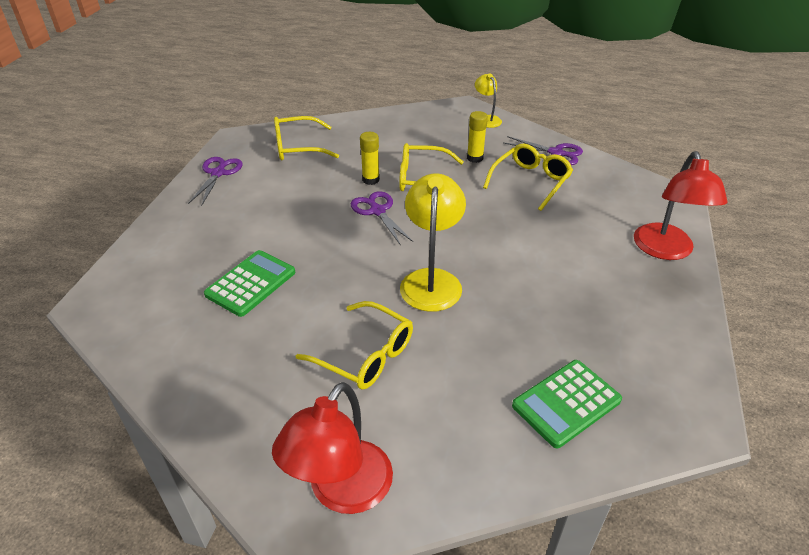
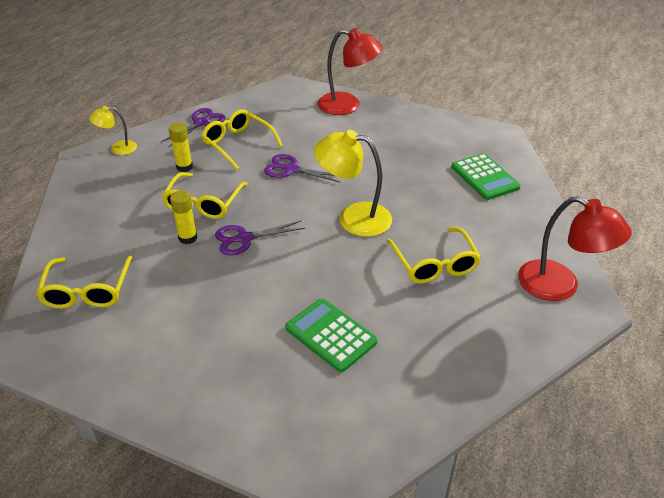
camera: 80 degrees left, 0 degrees up
(218, 173) = (107, 368): purple scissors -> purple scissors (291, 169)
(365, 355) = (434, 264): yellow glasses -> yellow glasses turned 120 degrees clockwise

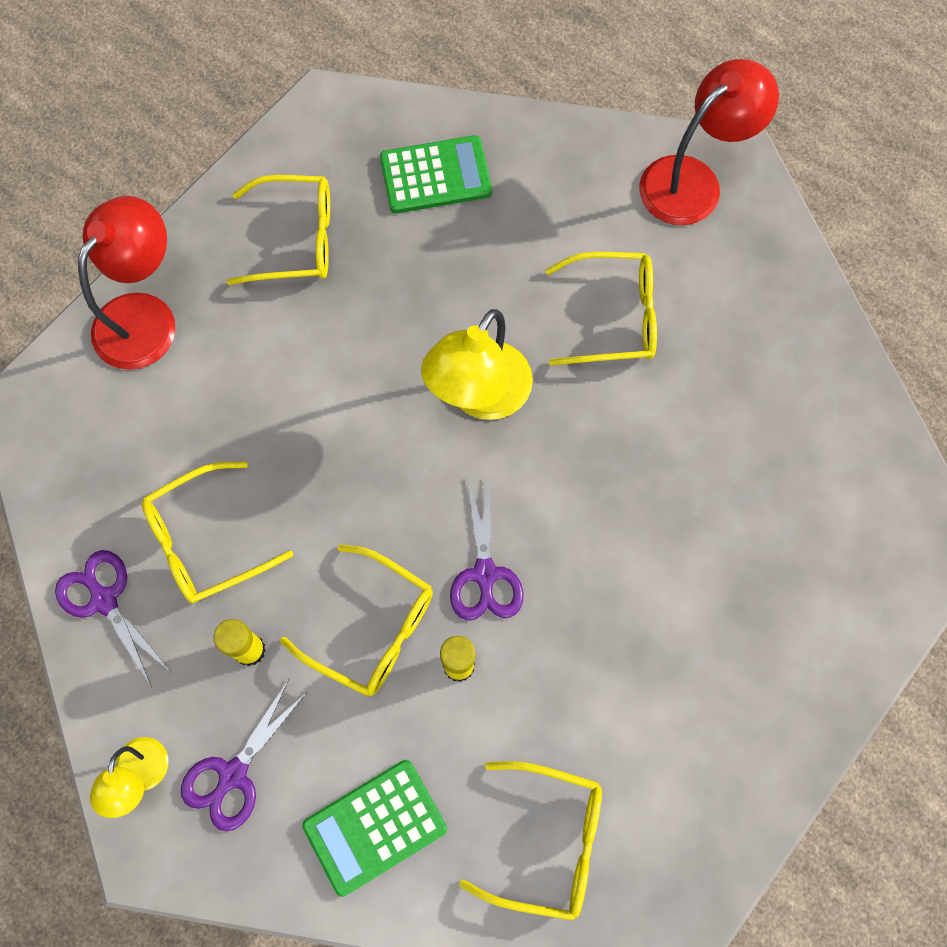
camera: 75 degrees left, 30 degrees up
(291, 169) = (319, 463): purple scissors -> purple scissors (233, 774)
(331, 335) = (718, 492): green calculator -> green calculator (375, 826)
(414, 139) = (295, 239): none -> yellow glasses

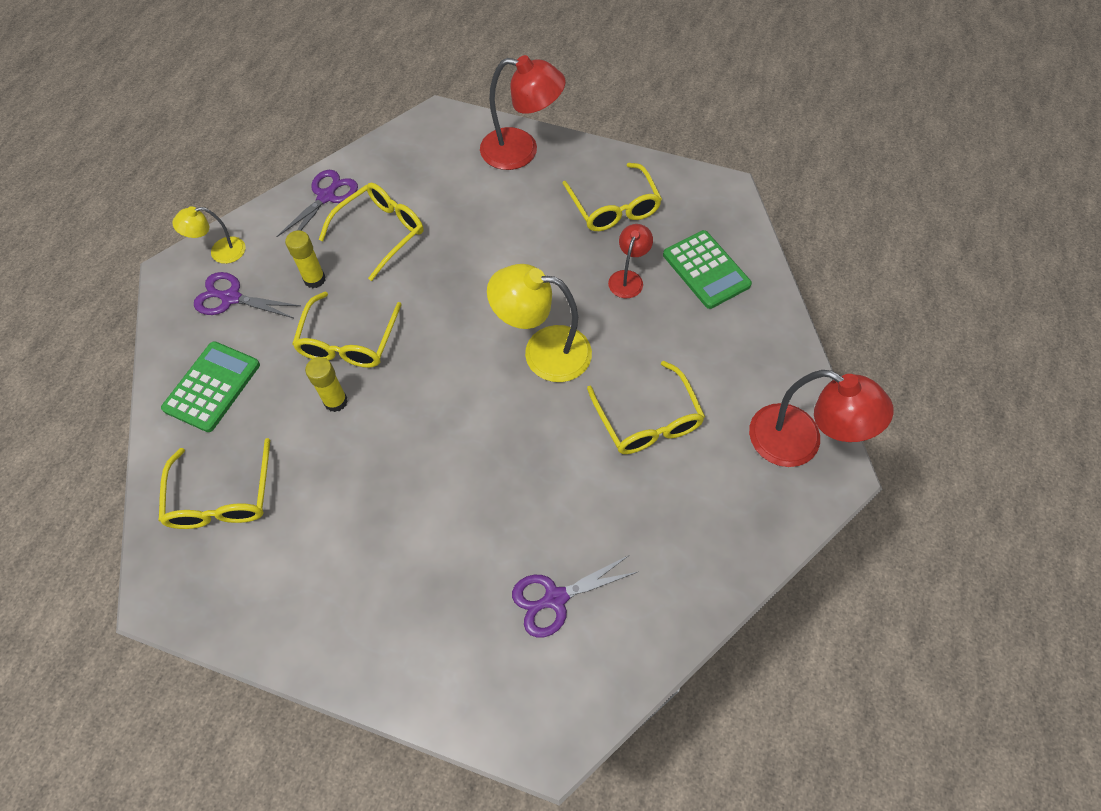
camera: 70 degrees right, 10 degrees down
(206, 541) = (381, 232): yellow glasses -> yellow glasses turned 90 degrees clockwise
(375, 826) = (212, 387): green calculator -> green calculator turned 75 degrees clockwise
(412, 264) = (628, 278): none -> red lamp
(485, 574) = (408, 397): purple scissors -> purple scissors (555, 598)

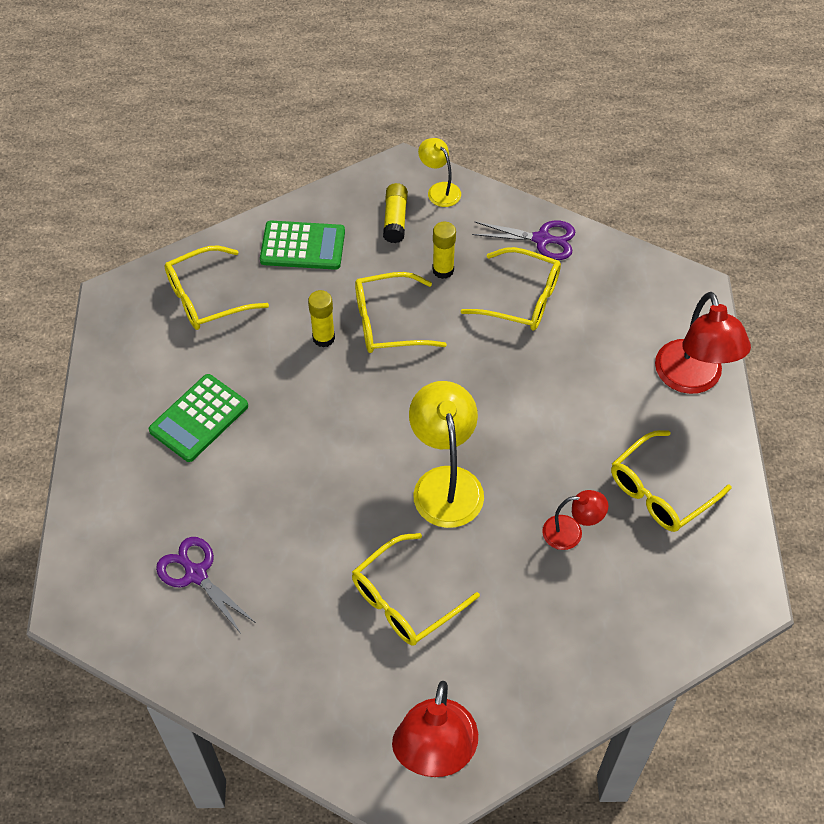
camera: 70 degrees right, 5 degrees down
(231, 298) = (395, 219): purple scissors -> yellow glue stick
(706, 270) = (619, 607): green calculator -> green calculator (199, 418)

